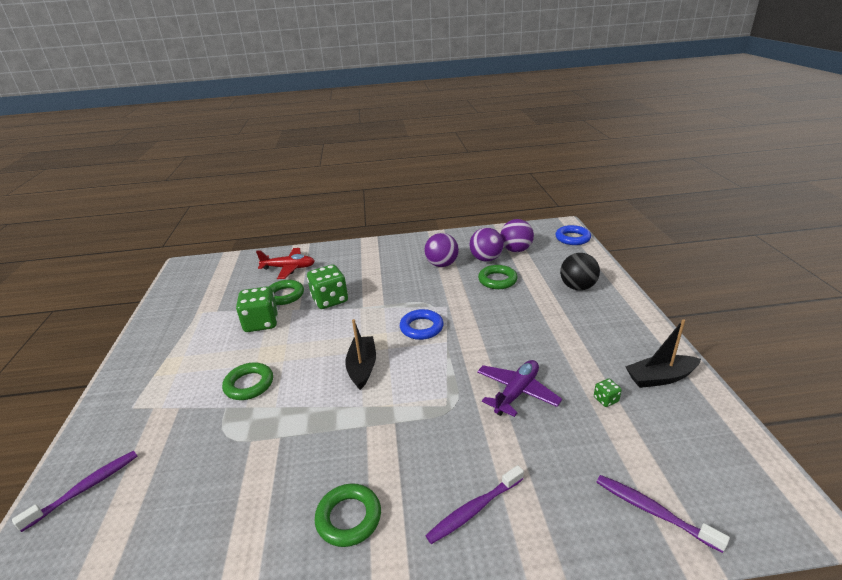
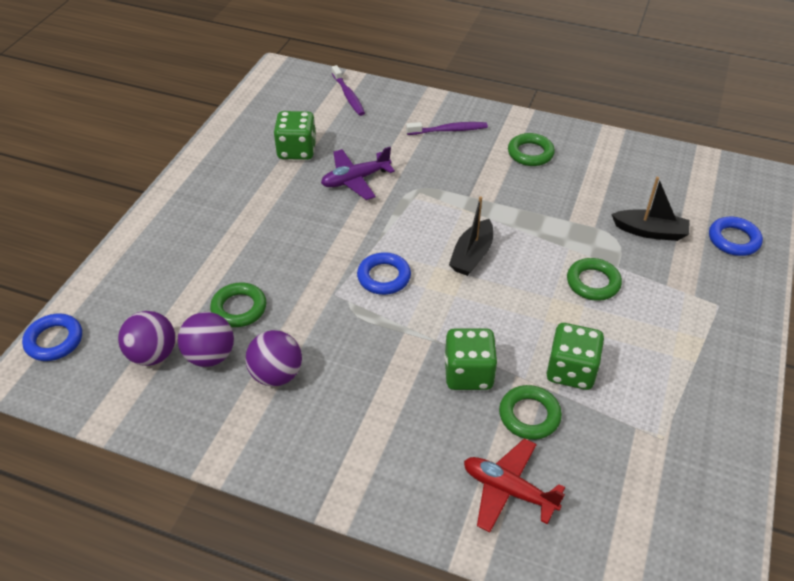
camera: 155 degrees left, 15 degrees up
(85, 488) = (733, 240): purple toothbrush -> blue ring
(577, 287) = (170, 256): black ball -> none
(606, 399) = (297, 150): green dice -> green dice, size x2.24
(660, 378) = (237, 148): black boat -> black boat (650, 231)

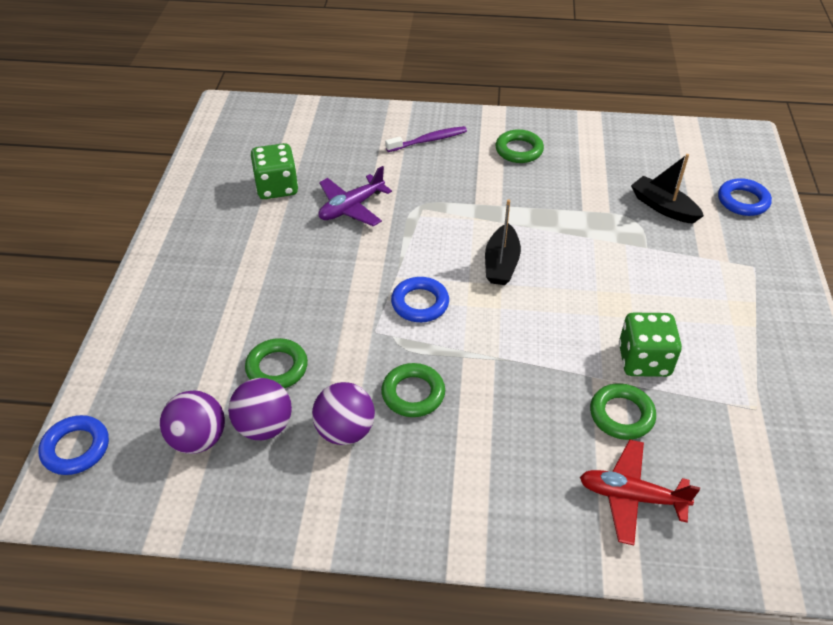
camera: 15 degrees left, 0 degrees up
(348, 96) = (310, 121): purple toothbrush -> none
(468, 374) = (545, 385): green dice -> none
(593, 283) = (630, 268): green ring -> green ring (413, 393)
(650, 231) = (663, 207): black boat -> black boat turned 135 degrees counterclockwise

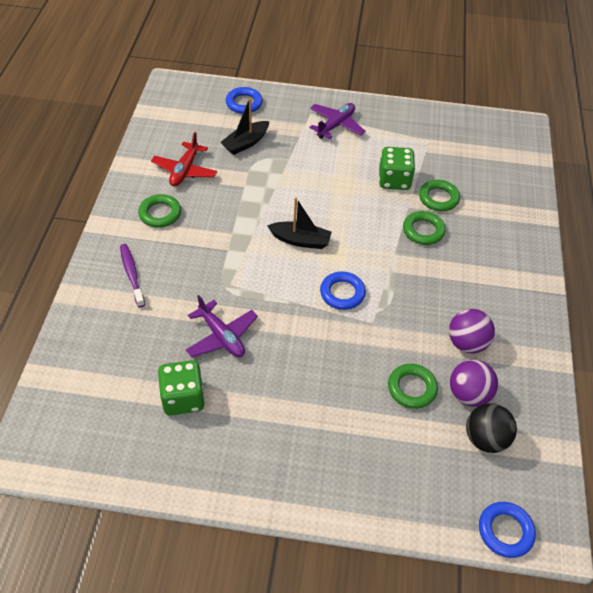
camera: 90 degrees left, 5 degrees up
(198, 439) = (485, 439): purple ball -> black ball
(413, 393) = (430, 302): green ring -> green ring (423, 231)
(631, 496) = (496, 204): red plane -> red plane (185, 170)
(741, 294) = (336, 125): none -> purple plane

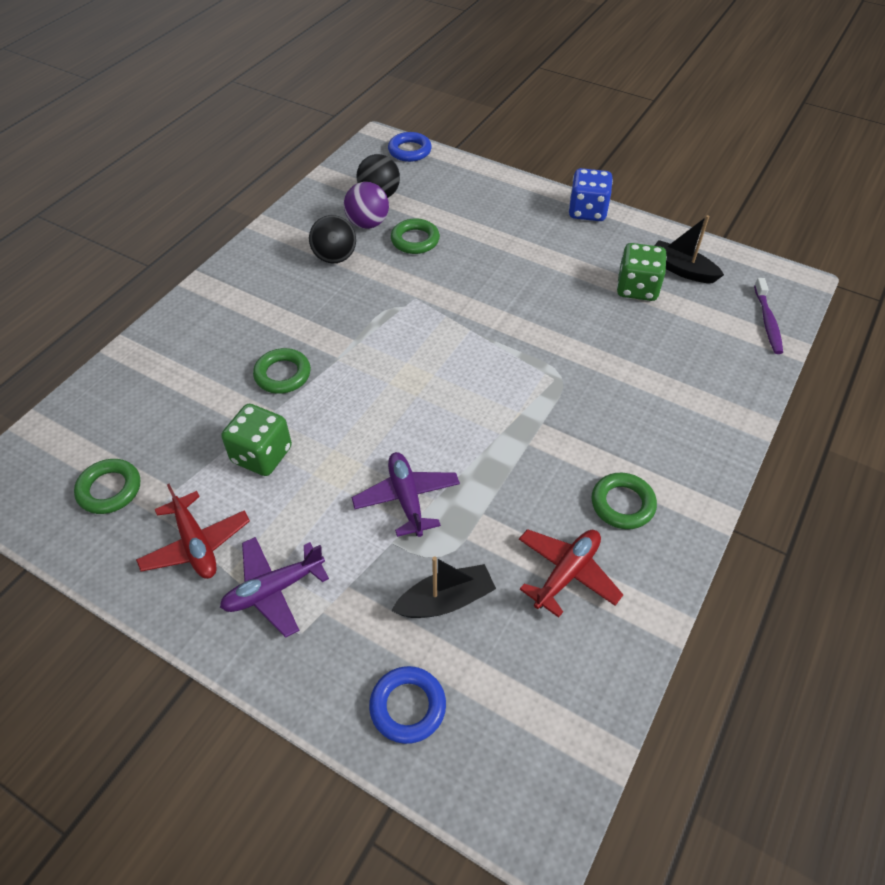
camera: 155 degrees left, 0 degrees up
(132, 274) = (675, 426): purple toothbrush -> purple toothbrush (767, 321)
(221, 336) = (582, 329): purple plane -> purple plane (406, 498)
(259, 495) = (587, 211): none -> blue dice
(300, 240) = (443, 407): black boat -> black boat (681, 270)
(342, 293) = (428, 334): blue ring -> none
(391, 132) = (196, 544): none -> red plane
(438, 198) = (226, 410): green ring -> green ring (109, 489)
(466, 343) = (335, 258): purple ball -> black ball

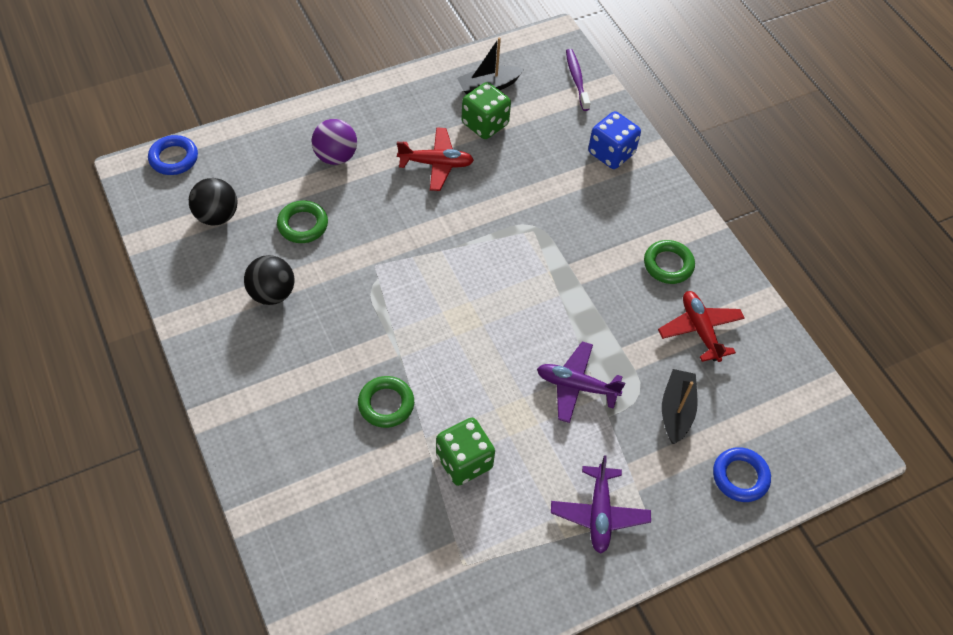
camera: 60 degrees left, 5 degrees up
(109, 489) = (418, 592): green ring -> none
(196, 544) = (522, 549): red plane -> red plane (436, 164)
(368, 223) = (248, 245): purple ball -> purple ball (336, 156)
(587, 211) = (374, 94): blue dice -> blue dice (611, 153)
(767, 321) = (576, 79): purple toothbrush -> purple toothbrush turned 135 degrees counterclockwise

